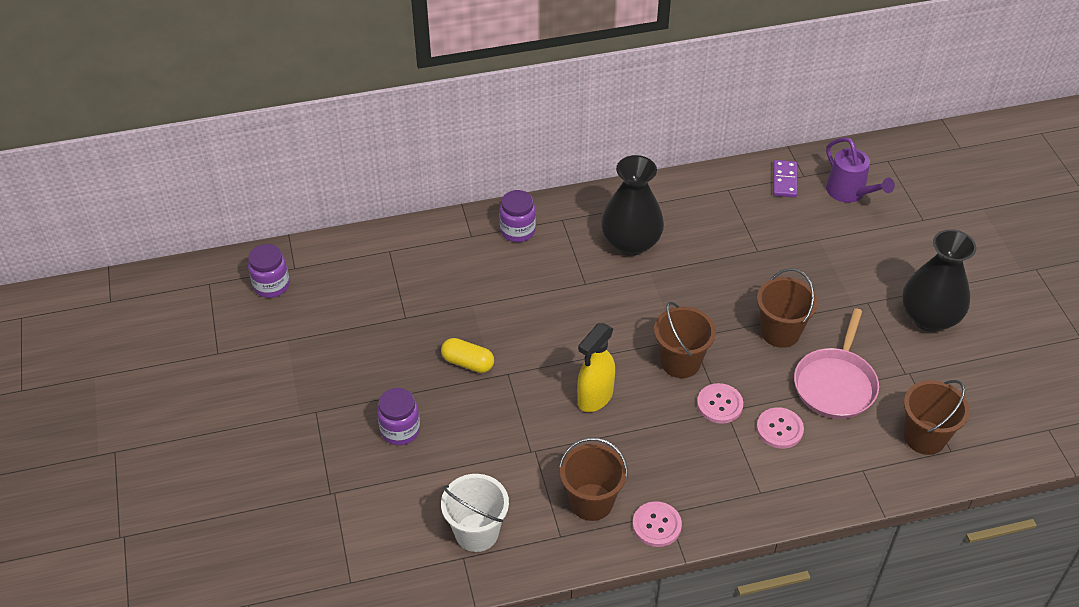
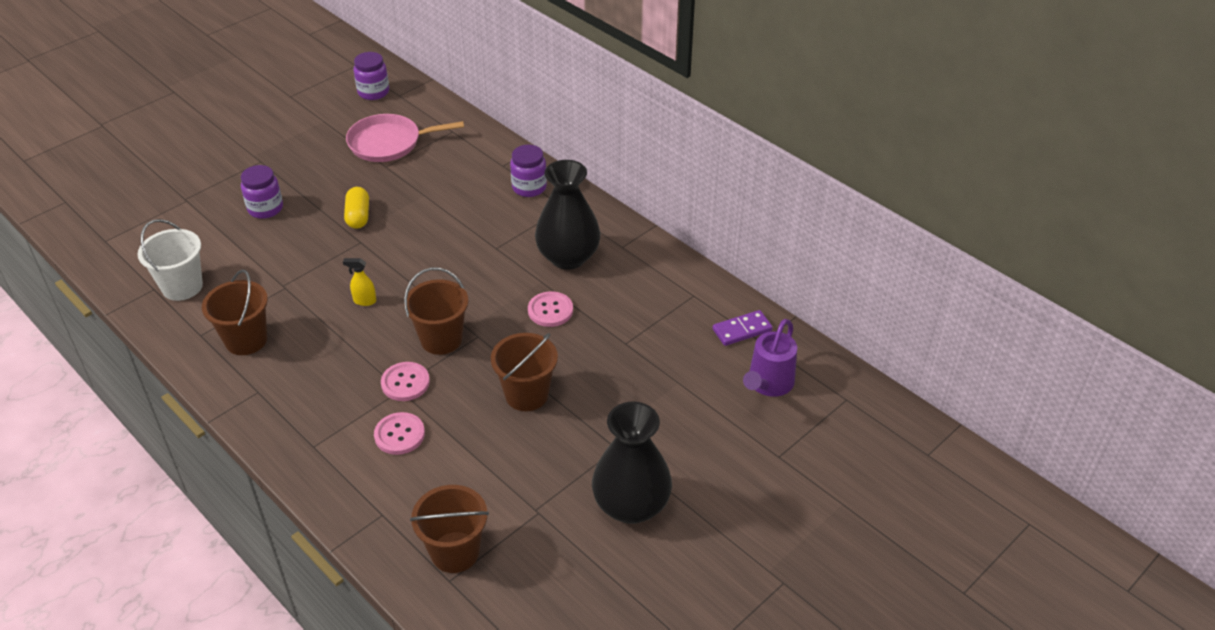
camera: 60 degrees right, 5 degrees down
(595, 398) = (364, 301): yellow spray bottle -> yellow spray bottle, size x0.53
(656, 525) = (240, 389): pink button -> pink button (550, 310)
(835, 384) = (484, 458): pink pan -> pink pan (388, 143)

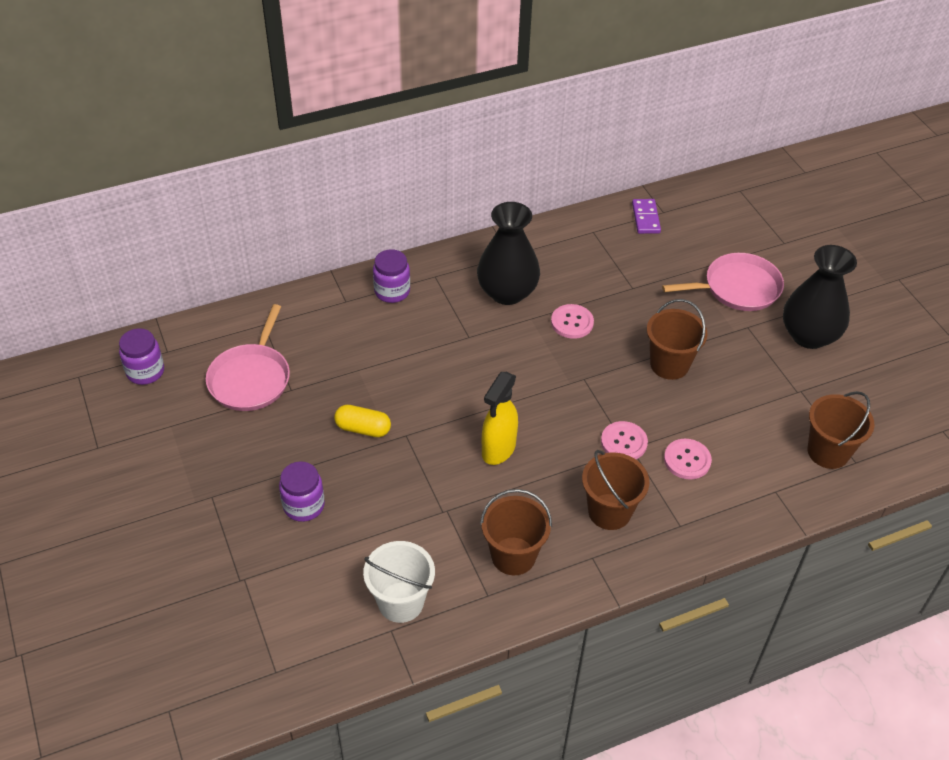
camera: 70 degrees left, 5 degrees up
(364, 301) = (498, 449): yellow spray bottle -> yellow spray bottle, size x1.89
(441, 339) = (577, 404): brown bucket -> brown bucket (609, 511)
(675, 428) = (738, 288): none -> pink pan
(768, 384) = (710, 224): purple watering can -> none

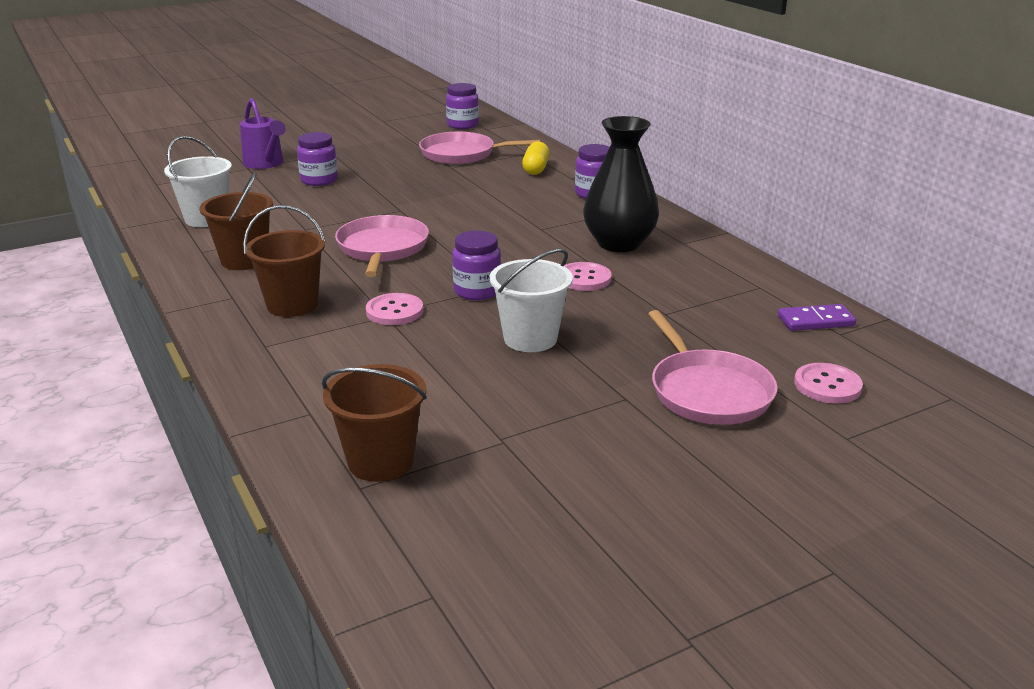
camera: 85 degrees right, 20 degrees down
(232, 562) = (266, 164): none -> purple watering can
(363, 429) = (407, 194): yellow capsule -> yellow capsule (535, 169)
(498, 449) = (382, 248): yellow spray bottle -> pink pan
(590, 389) = (477, 291): none -> purple jar
(669, 364) = (530, 338): brown bucket -> white bucket
(687, 460) = (366, 350): pink button -> pink button (827, 385)
(809, 335) = (628, 454): black vase -> none

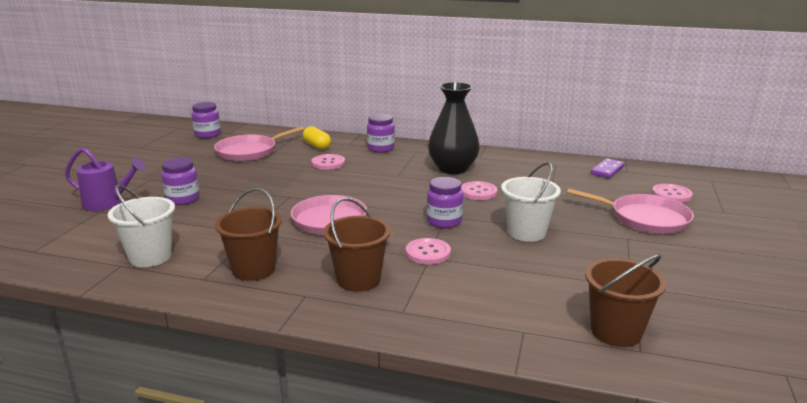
camera: 45 degrees left, 5 degrees down
(506, 191) = (328, 163): none -> pink button

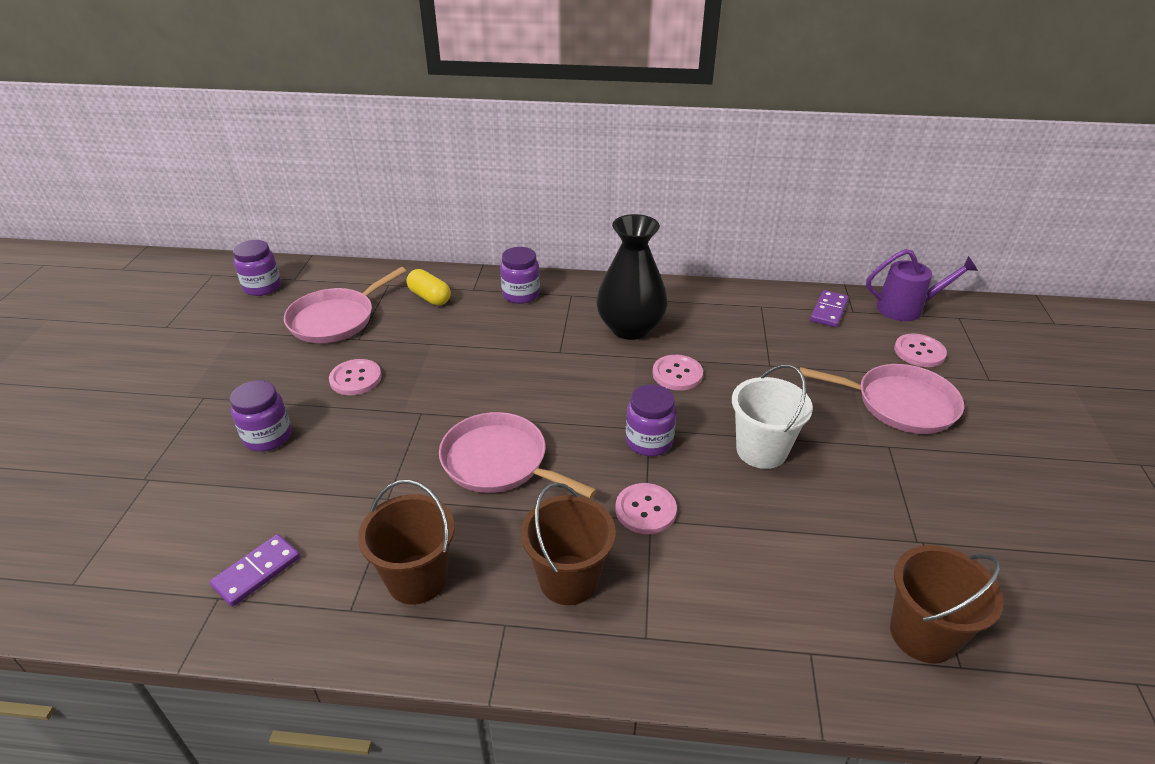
camera: 10 degrees left, 15 degrees up
(108, 203) = (156, 459): purple watering can -> purple watering can (906, 308)
(150, 256) = (257, 572): white bucket -> purple domino
(328, 163) = (456, 334): pink button -> pink button (355, 378)

